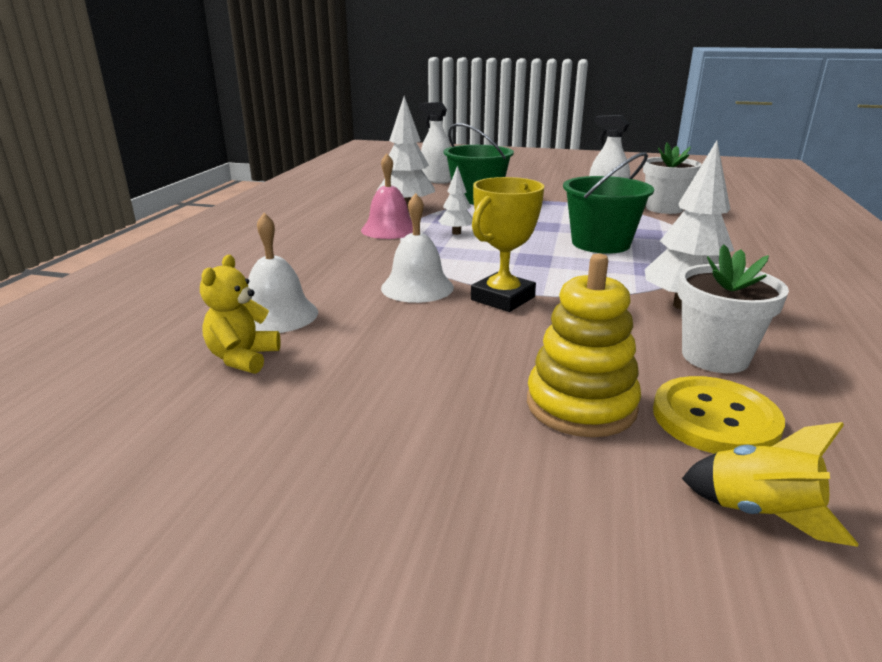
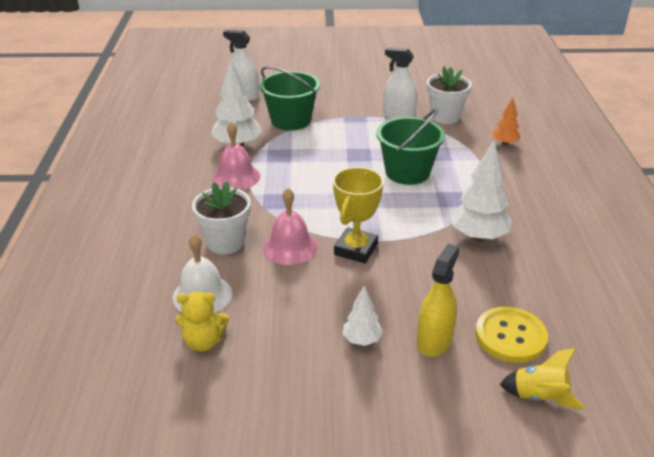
camera: 15 degrees left, 10 degrees up
(243, 358) = (203, 342): yellow teddy bear -> yellow teddy bear turned 90 degrees counterclockwise
(417, 287) = (290, 247): white bell -> pink bell
(456, 233) = (292, 174): white tree -> white tree (361, 340)
(581, 405) = (434, 341): yellow stacking toy -> yellow spray bottle
(715, 357) = (504, 284): white flower pot -> white flower pot (225, 242)
(739, 233) = (504, 143): none -> orange tree

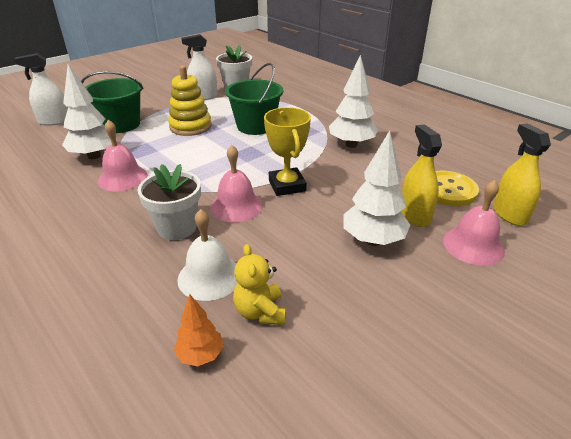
camera: 40 degrees left, 0 degrees up
(203, 342) = (260, 312): yellow teddy bear -> yellow teddy bear turned 120 degrees clockwise
(346, 147) = (190, 126): none -> yellow stacking toy
(361, 340) = (373, 240): white tree -> white tree, size x1.80
(448, 400) = (473, 245): none -> pink bell
(504, 143) = (293, 90): orange tree -> orange tree (200, 355)
(539, 396) = (509, 214): yellow rocket -> yellow spray bottle

